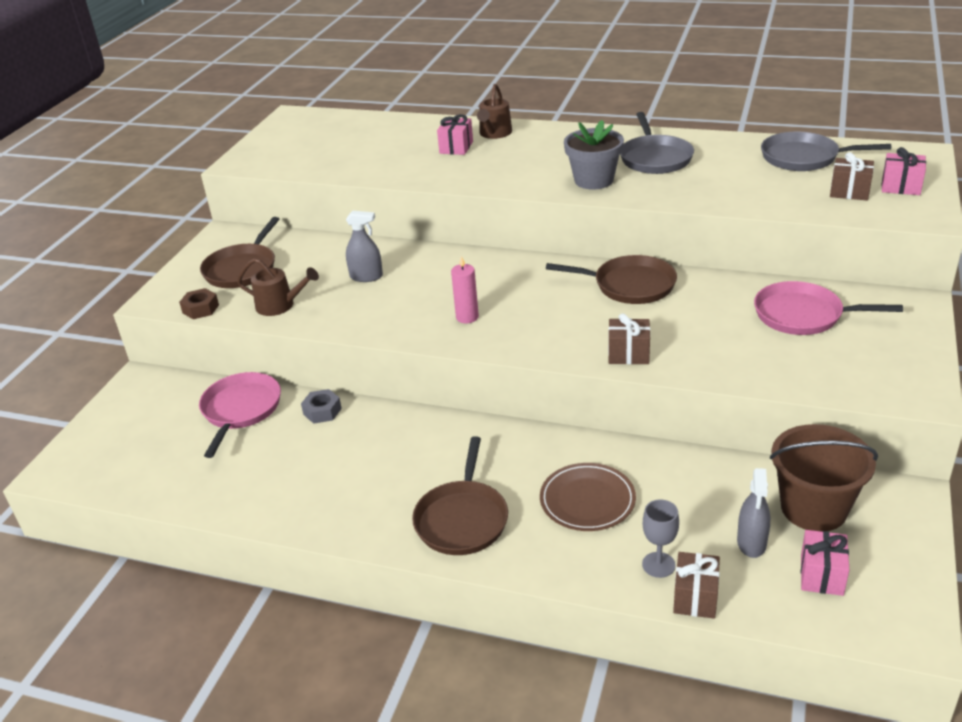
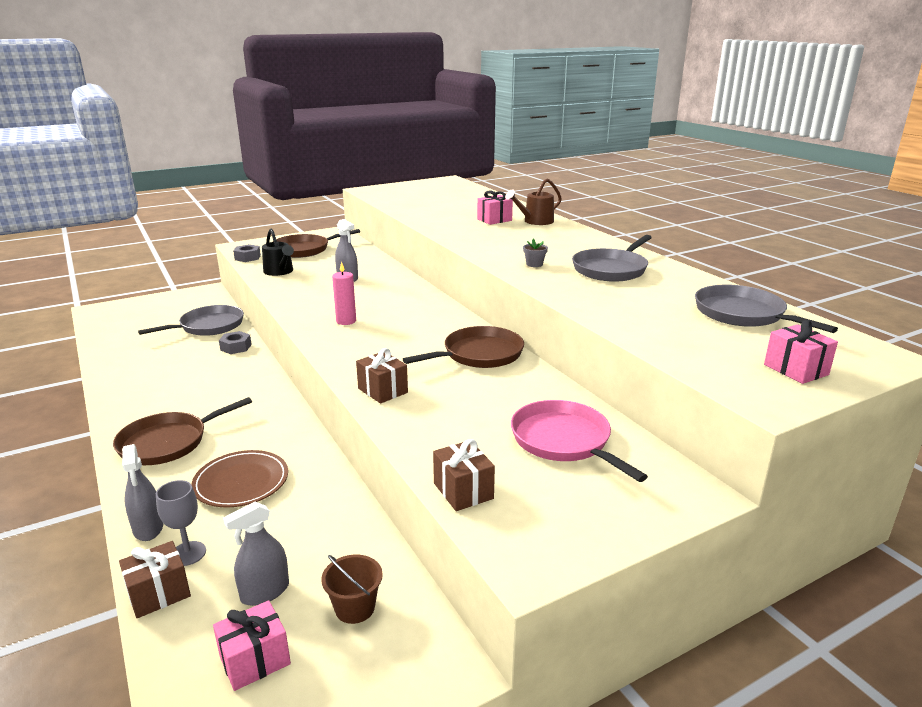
camera: 40 degrees right, 10 degrees down
(200, 309) = (247, 257): brown nut -> grey nut
(240, 410) = (209, 326): pink pan -> grey pan
(280, 305) = (279, 272): brown watering can -> black watering can
(593, 180) = (534, 264): grey flower pot -> grey flower pot, size x0.44
(595, 575) = (148, 528): none -> grey spray bottle
(630, 285) = (479, 354): brown pan -> brown pan turned 90 degrees counterclockwise
(813, 508) = (355, 608): brown bucket -> brown bucket, size x0.52
(849, 192) = (729, 351): brown gift -> brown gift (463, 491)

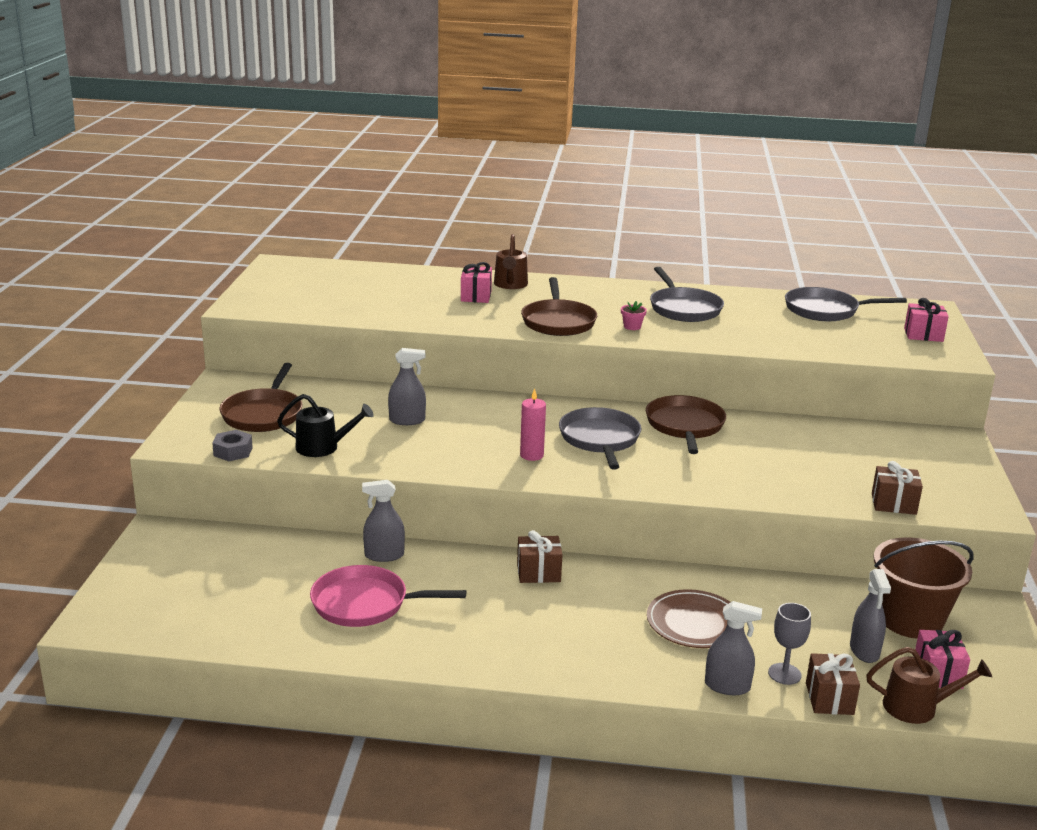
camera: 55 degrees left, 0 degrees up
(167, 442) = (574, 646): brown pan -> brown pan (558, 322)
(174, 662) = (917, 707): none -> brown watering can
(209, 326) = (291, 557): grey pan -> grey pan (600, 439)
(236, 347) = (384, 555): grey nut -> grey spray bottle
(355, 608) = (910, 619): brown bucket -> brown bucket, size x1.93
(382, 390) = (708, 484): brown gift -> brown gift (538, 573)
(534, 264) = (632, 326): grey flower pot -> pink flower pot
(563, 441) = (859, 449): pink pan -> pink pan (365, 603)

